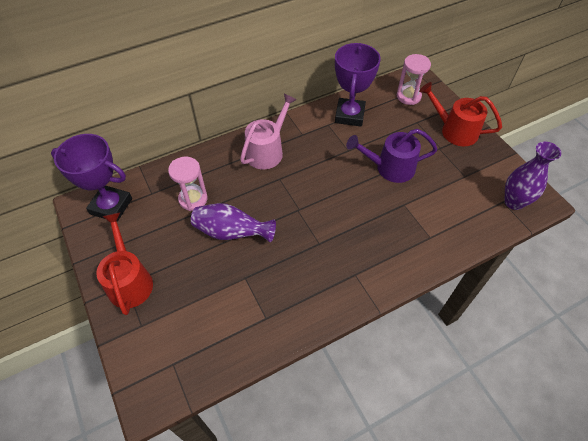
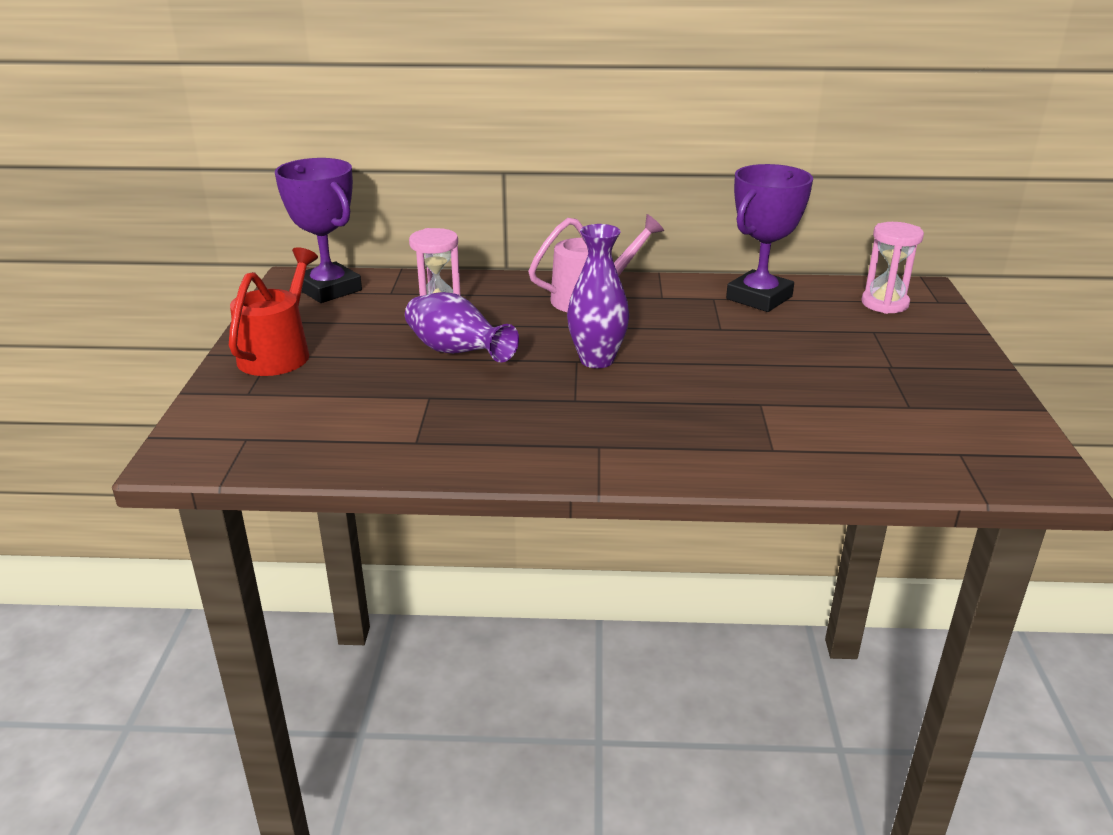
camera: 30 degrees right, 25 degrees down
(390, 168) = (775, 362): purple watering can -> none
(454, 130) = (938, 356): red watering can -> none
(514, 202) = (983, 460): purple vase -> purple vase (597, 360)

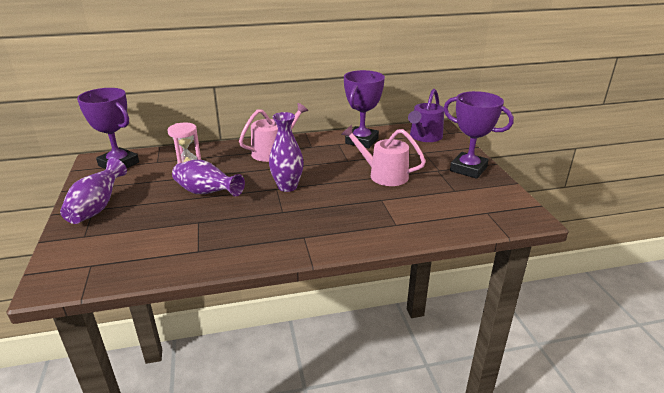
camera: 15 degrees left, 0 degrees up
(278, 353) = (97, 208): red watering can -> purple vase
(780, 362) = (383, 175): none -> pink watering can
(884, 304) = (424, 137): pink hourglass -> purple watering can
(952, 371) = (468, 169): none -> purple trophy

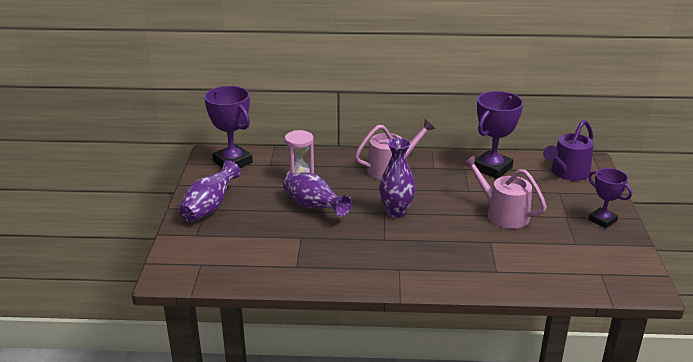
camera: 15 degrees right, 0 degrees up
(468, 169) = (602, 220): purple trophy -> purple trophy, size x0.63

